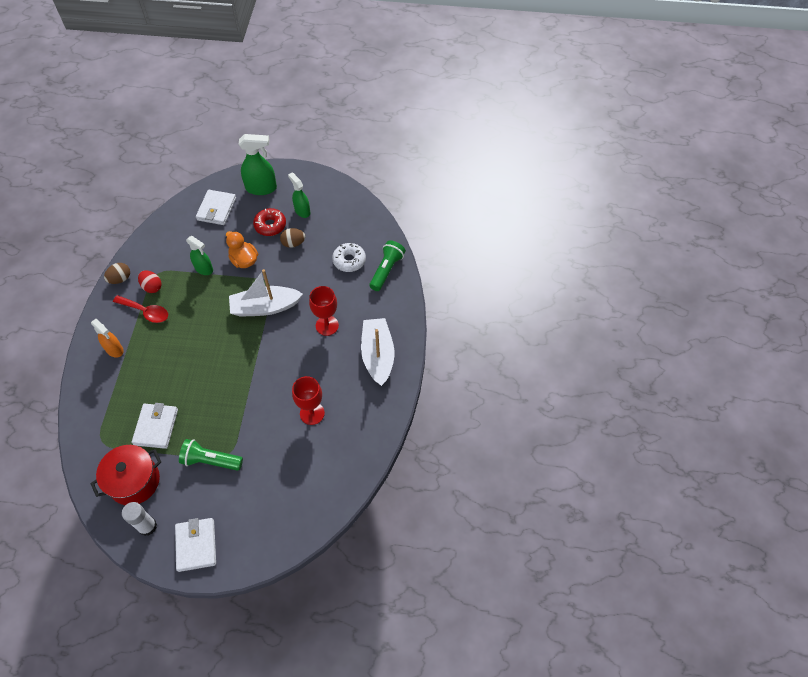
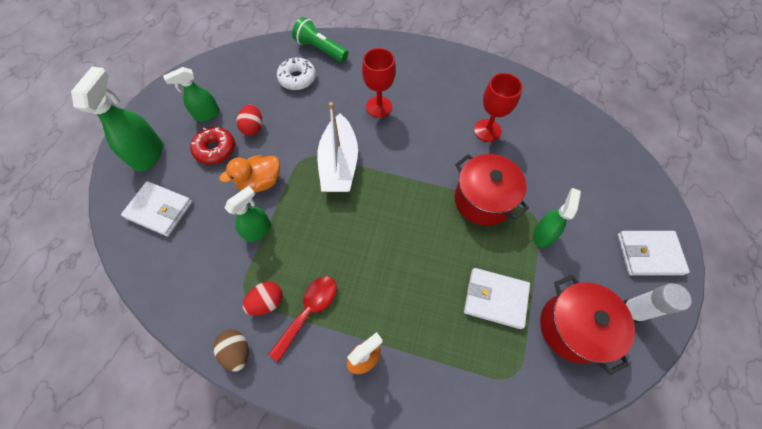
camera: 80 degrees left, 5 degrees up
(210, 460) = (543, 234): green flashlight -> green spray bottle
(239, 414) = (483, 200): none -> red pot
(293, 243) = (253, 127): brown egg -> red egg
(378, 355) = (424, 69): white boat -> none

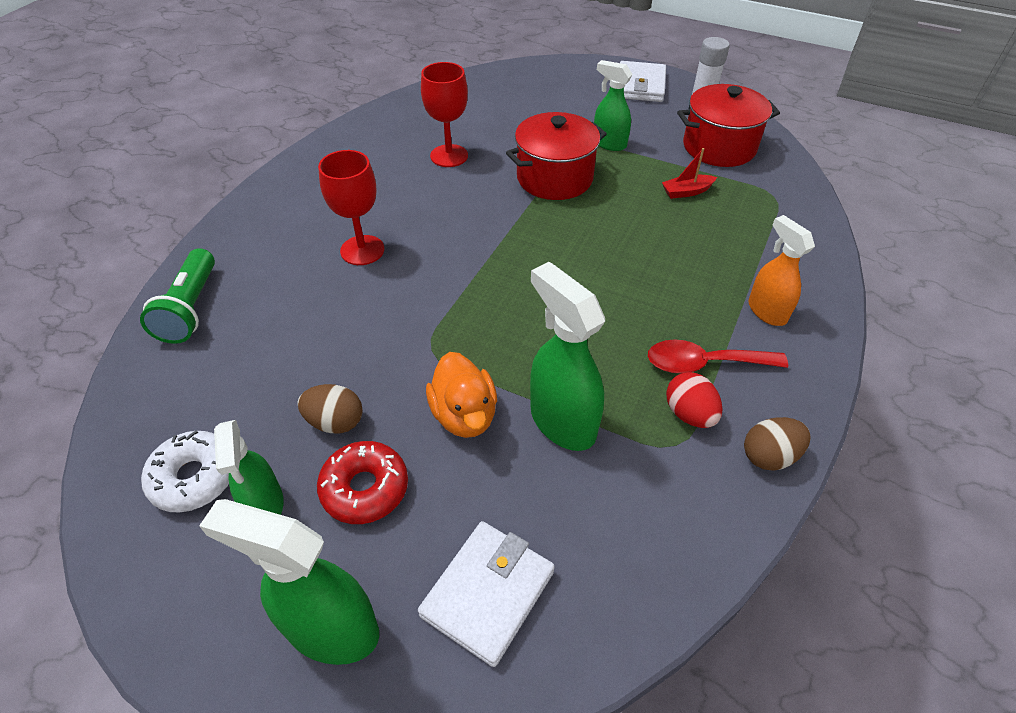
camera: 80 degrees left, 15 degrees down
(253, 127) = (335, 422): red egg -> brown egg
(258, 230) = (562, 421): green spray bottle -> green spray bottle, size x1.53
(297, 78) = (245, 347): white donut -> white donut (194, 477)
(309, 311) = (704, 363): red spoon -> red spoon turned 45 degrees counterclockwise
(320, 49) = (190, 309): green flashlight -> green flashlight turned 45 degrees counterclockwise
(339, 164) = (457, 307): white boat -> none
(495, 298) = (686, 192): white wallet -> red boat

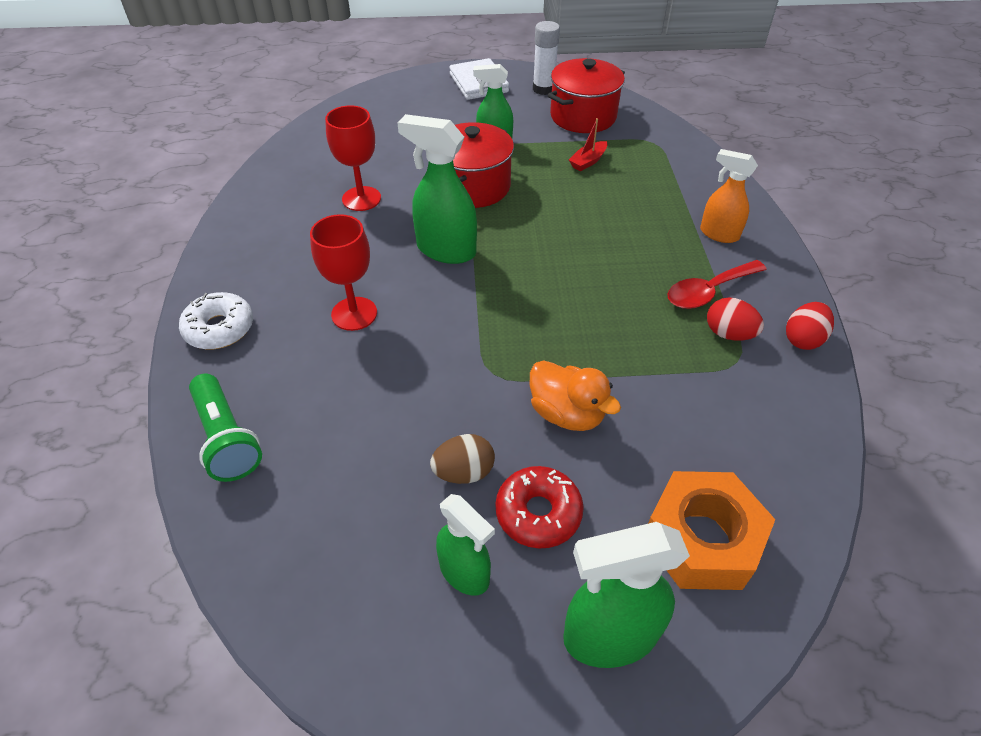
camera: 30 degrees left, 0 degrees up
(194, 477) = (376, 585): white donut -> white donut (219, 328)
(488, 593) = (702, 539): white wallet -> orange nut
(562, 421) = (645, 382): green spray bottle -> green spray bottle (445, 250)
(769, 456) = (803, 339): brown egg -> red egg

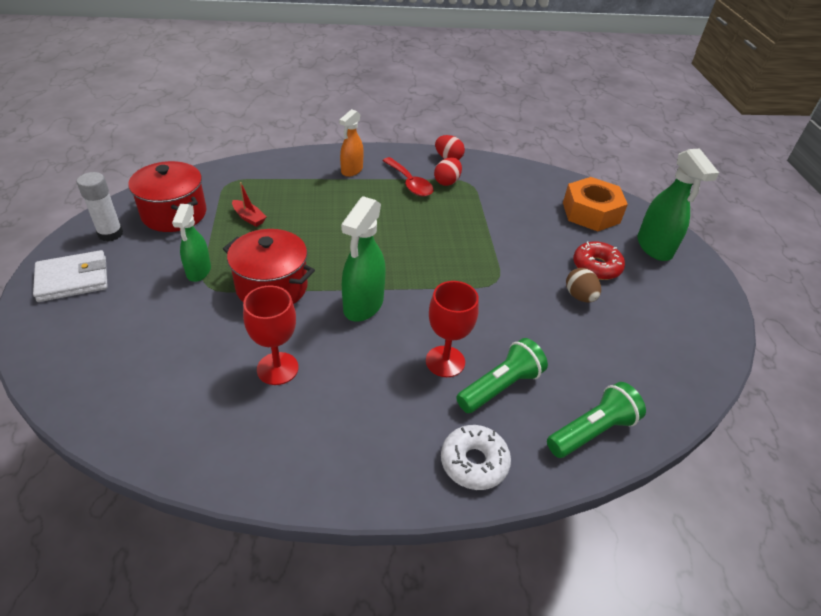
camera: 95 degrees left, 5 degrees down
(309, 359) = (500, 387): none -> green flashlight
(464, 573) = (644, 297): green spray bottle -> none
(567, 413) = (523, 250): orange duck -> none

